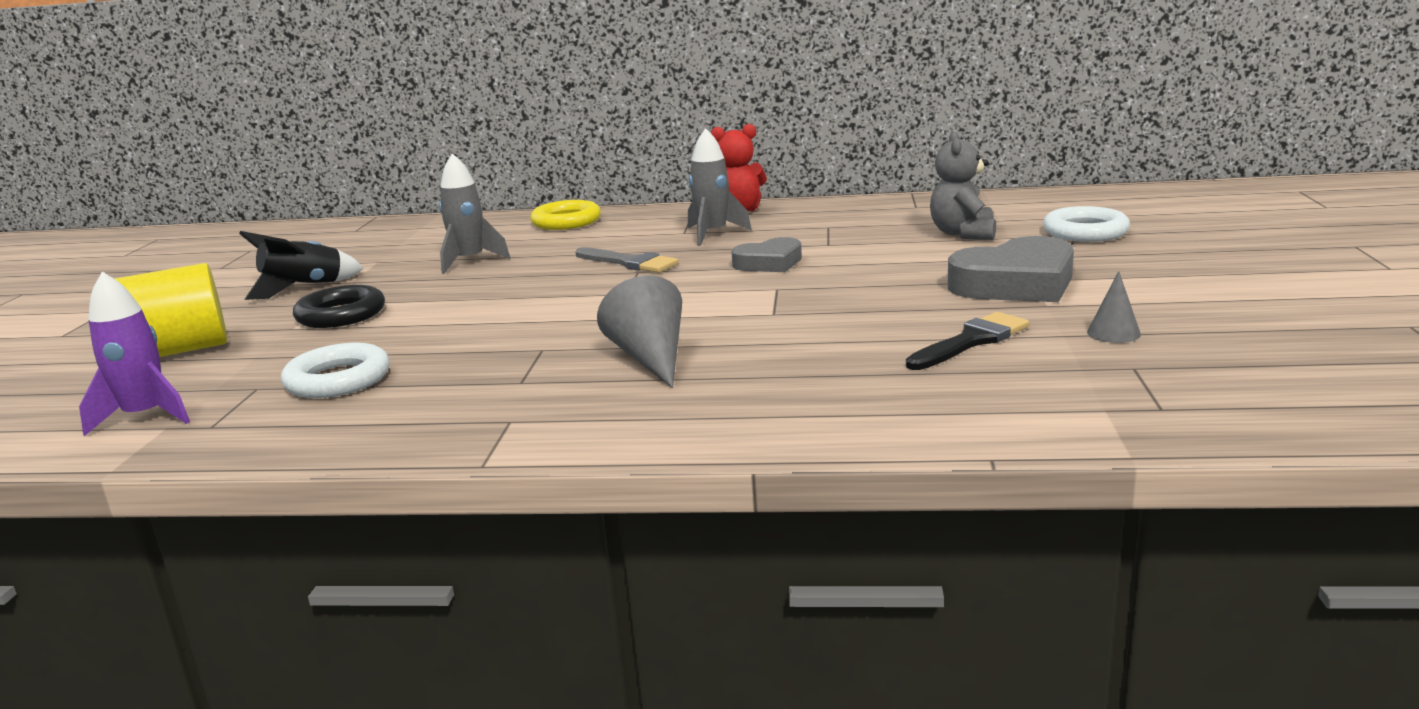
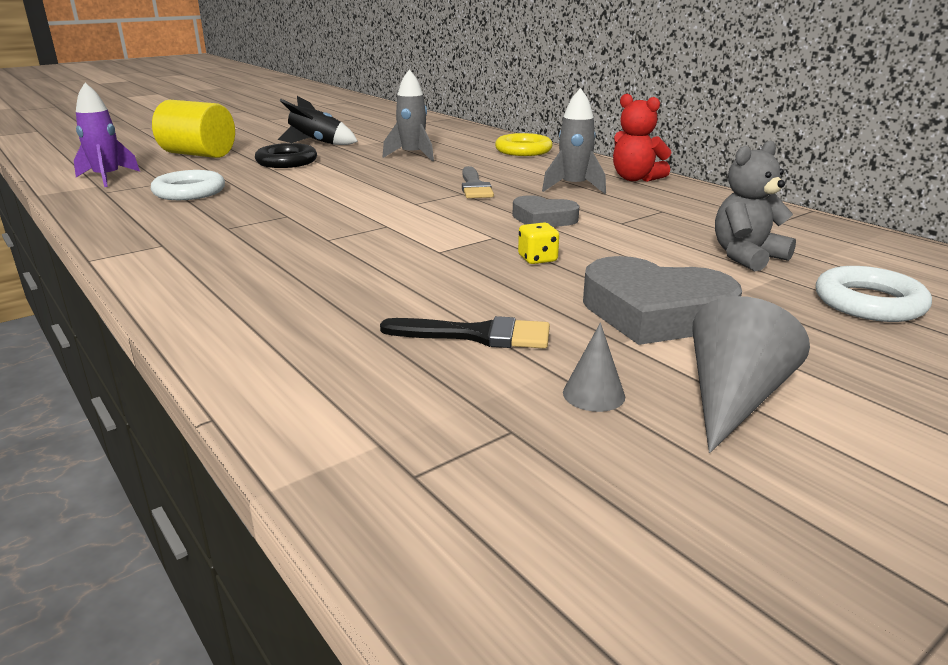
camera: 45 degrees right, 5 degrees up
(651, 358) = (303, 245): grey cone -> grey cone (732, 399)
(856, 287) = (537, 259): none -> yellow dice

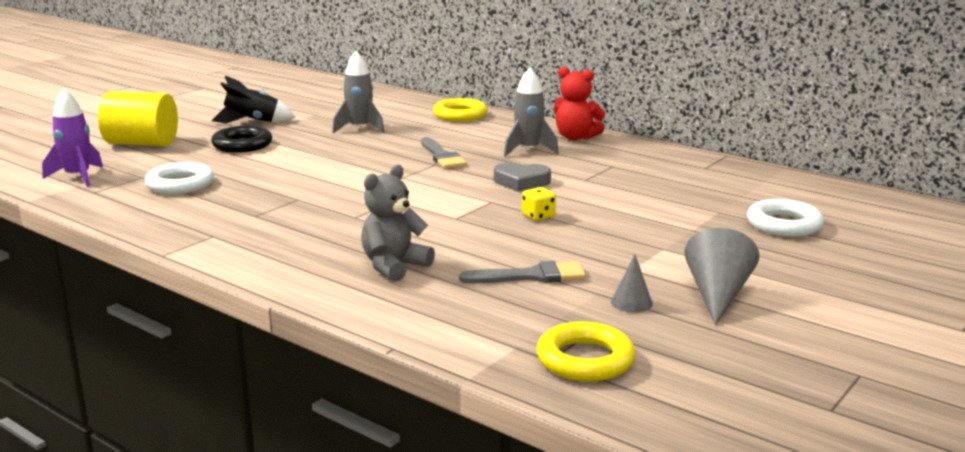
camera: 15 degrees left, 5 degrees down
(466, 486) = (585, 360): none -> yellow ring
(477, 335) = (531, 276): black brush -> grey brush
(654, 313) = (645, 247): grey heart -> none
(746, 257) = (691, 199): grey teddy bear -> grey teddy bear (394, 266)

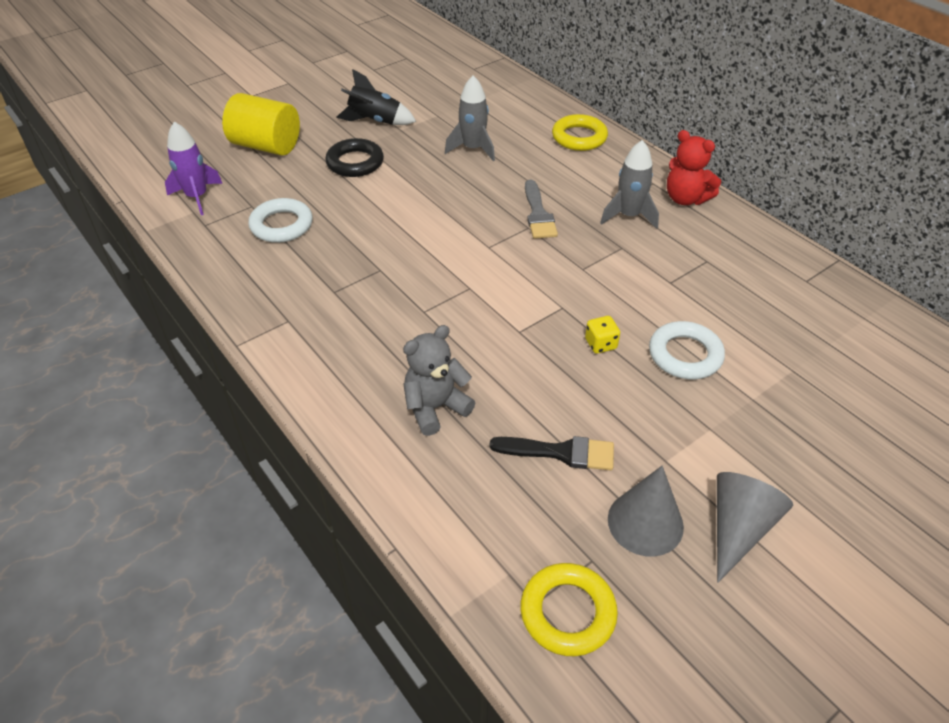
camera: 15 degrees right, 25 degrees up
(521, 182) = (603, 276): grey heart -> none
(531, 276) = (561, 452): grey brush -> black brush
(631, 303) = (645, 522): grey cone -> grey cone, size x1.81
(784, 224) = (855, 409): white ring -> white ring (685, 355)

